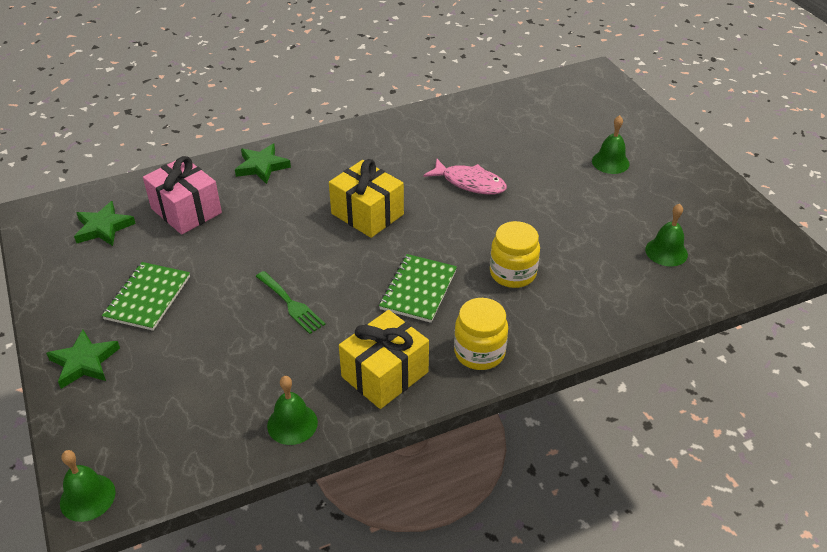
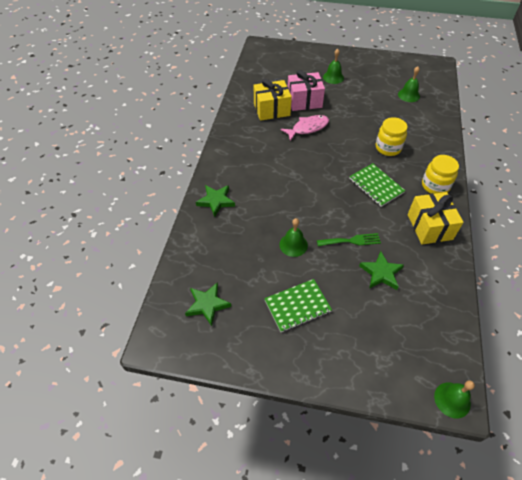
camera: 55 degrees left, 10 degrees up
(84, 362) = (335, 362): green star -> green star (381, 273)
(148, 297) = (297, 306): green notebook -> green notebook turned 75 degrees counterclockwise
(186, 211) = (227, 254): pink gift -> pink gift (304, 101)
(292, 424) = (444, 279): green bell -> green bell (293, 245)
(367, 214) = (300, 177): yellow gift -> yellow gift (271, 109)

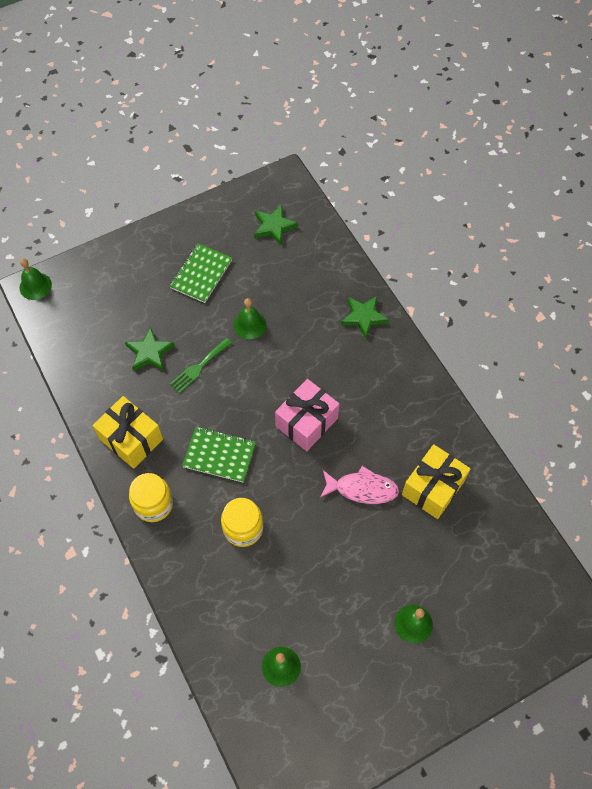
camera: 140 degrees right, 10 degrees up
(304, 101) = (408, 537): pink gift -> pink gift (306, 422)
(307, 128) = (362, 489): pink fish -> pink fish turned 105 degrees counterclockwise

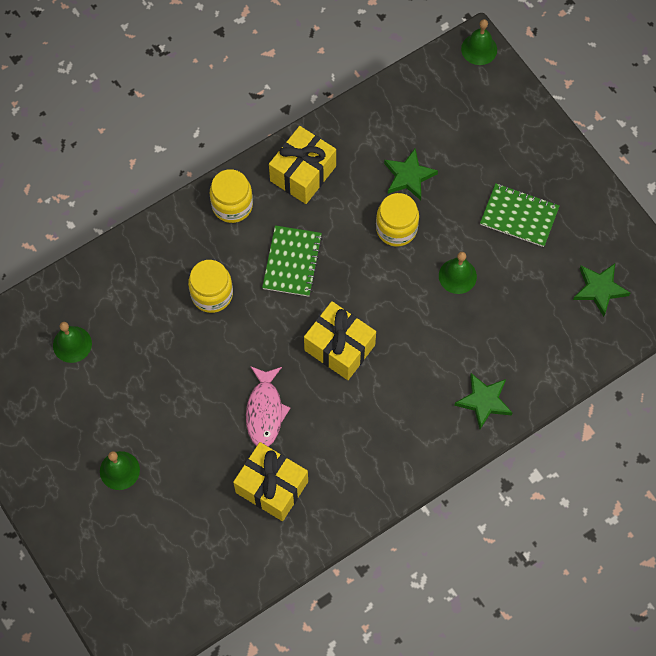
camera: 85 degrees right, 5 degrees up
(199, 367) = (396, 229): green fork -> yellow jar
(306, 422) = (339, 347): pink gift -> yellow gift

